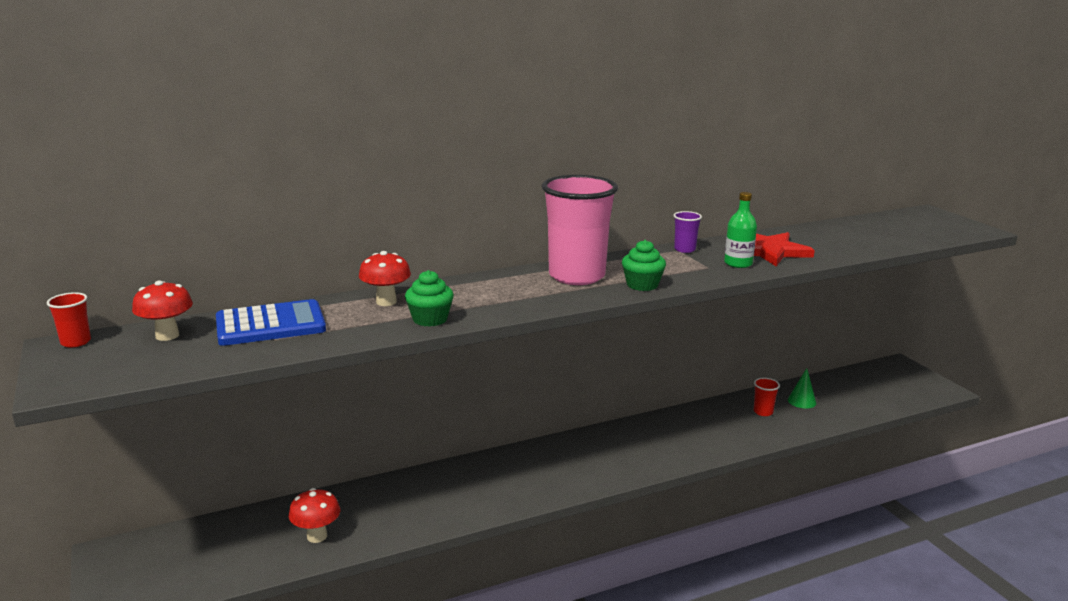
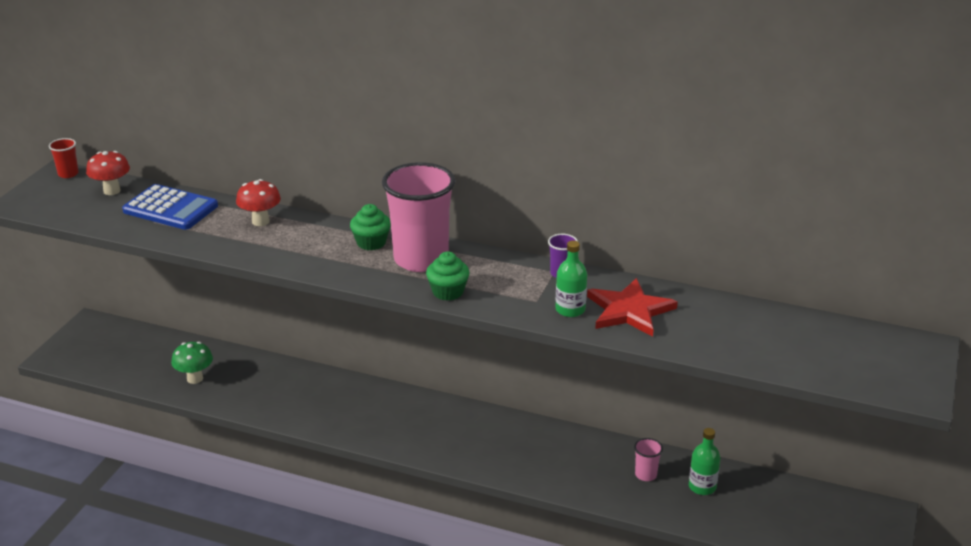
camera: 45 degrees right, 10 degrees up
(317, 536) = (195, 378): red mushroom -> green mushroom
(430, 319) = (257, 250): green cupcake -> green cupcake (371, 243)
(763, 412) = (645, 475): red cup -> pink cup
(801, 401) = (702, 487): green cone -> green bottle

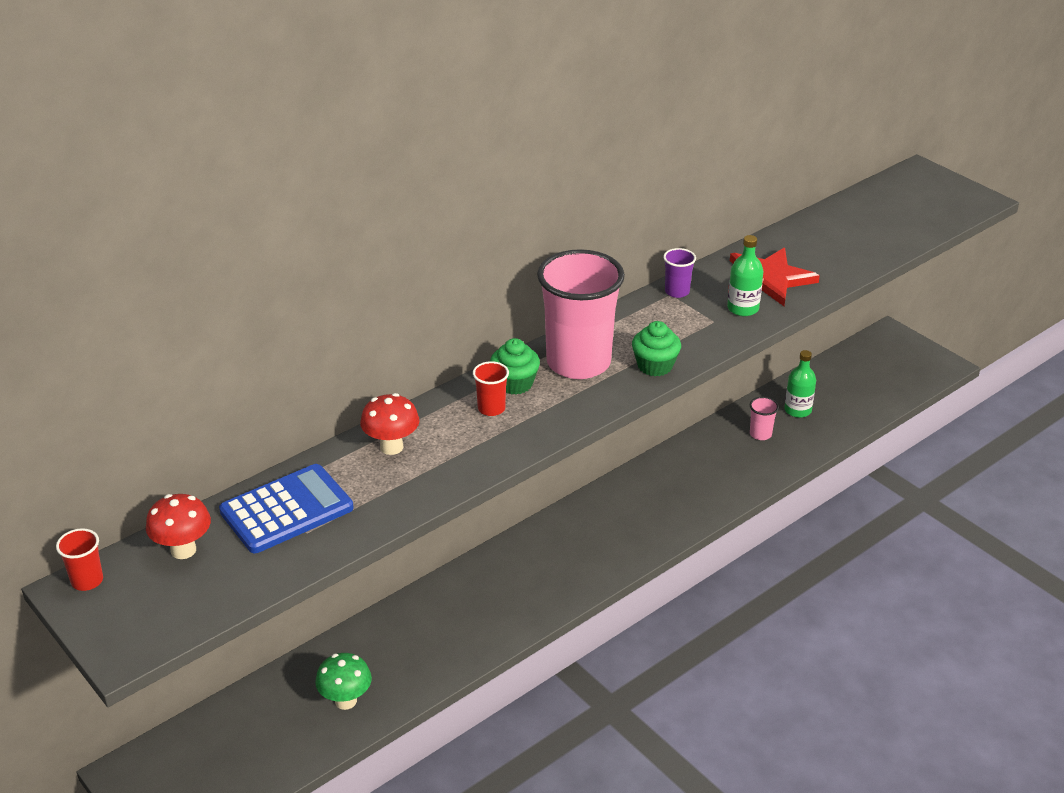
camera: 60 degrees left, 5 degrees up
(333, 243) = (491, 408): none -> red cup

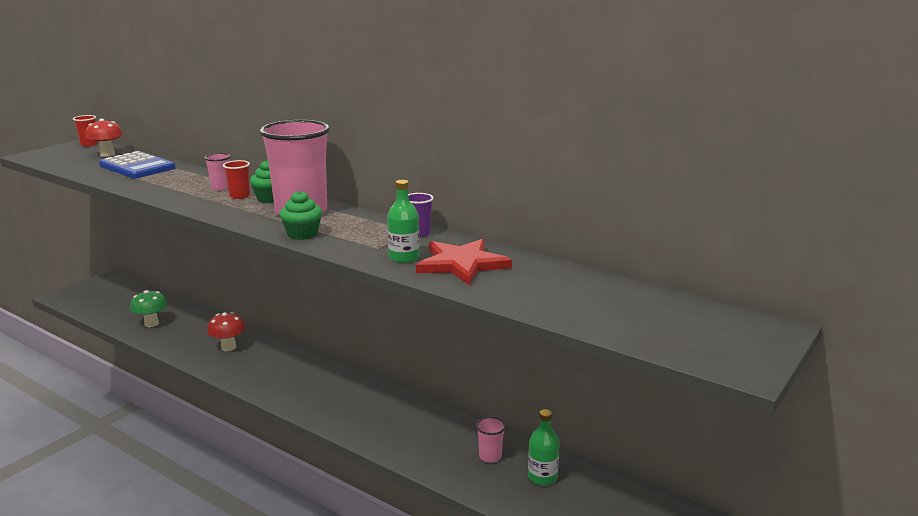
camera: 75 degrees right, 15 degrees down
(391, 447) = (196, 179): red mushroom -> red mushroom (228, 347)
(445, 424) = (221, 188): none -> pink cup

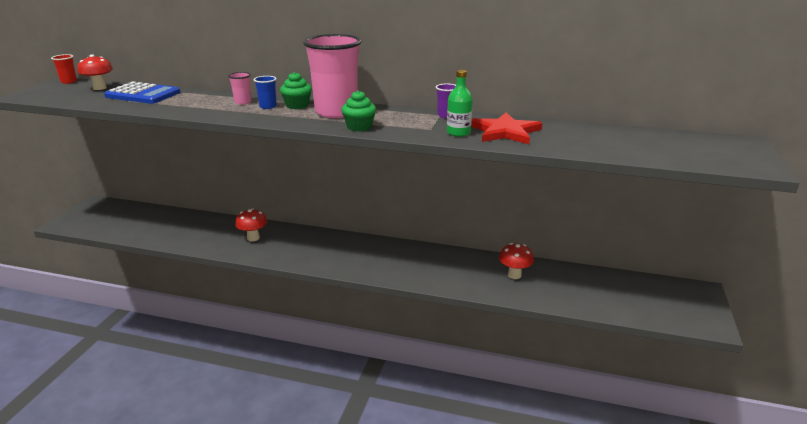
camera: 20 degrees left, 5 degrees up
(151, 323) = (169, 231): green mushroom -> none
(239, 196) = (268, 106): red cup -> blue cup
(490, 456) = (514, 275): pink cup -> red mushroom
(542, 477) = (559, 280): green bottle -> none

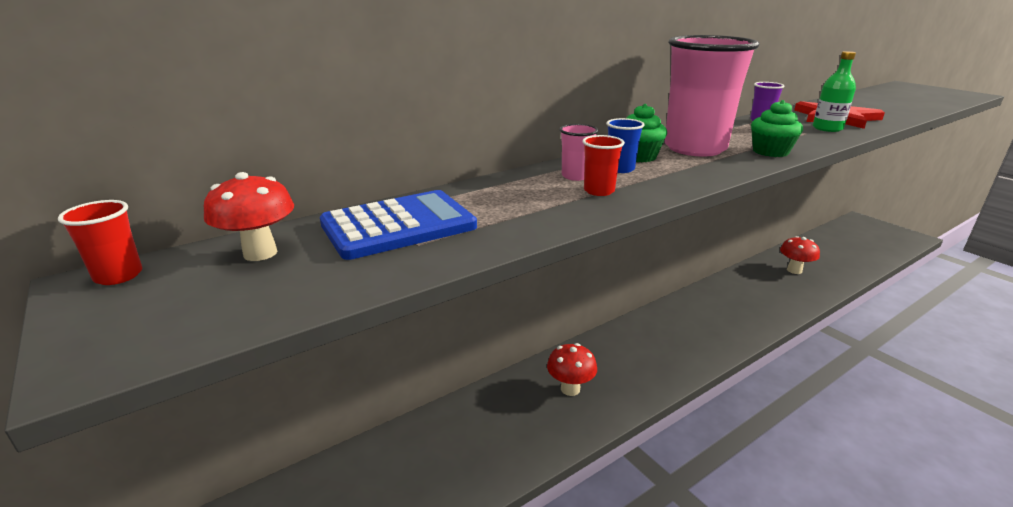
camera: 50 degrees left, 0 degrees up
(225, 109) = (599, 191): none -> red cup

